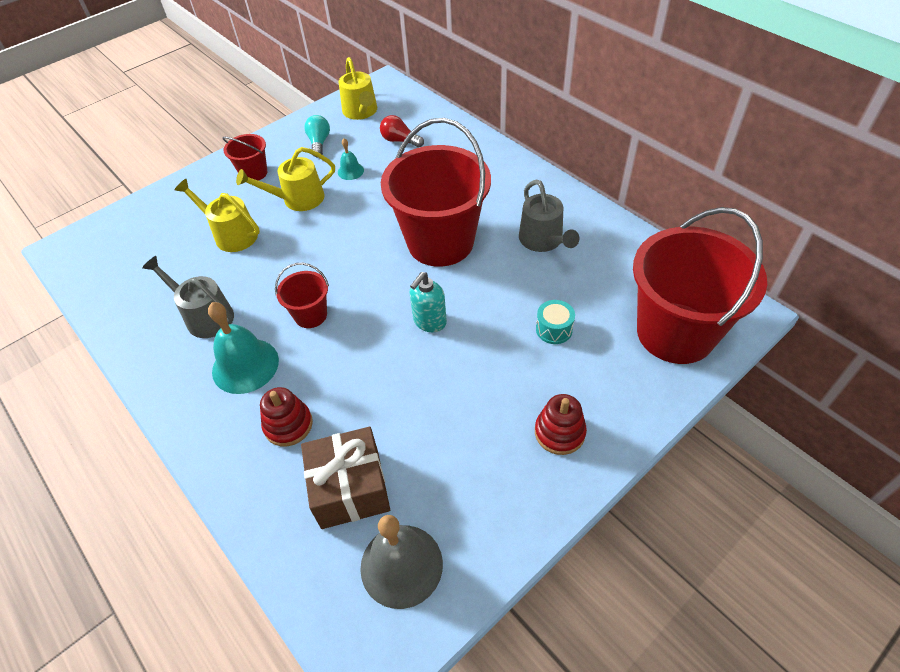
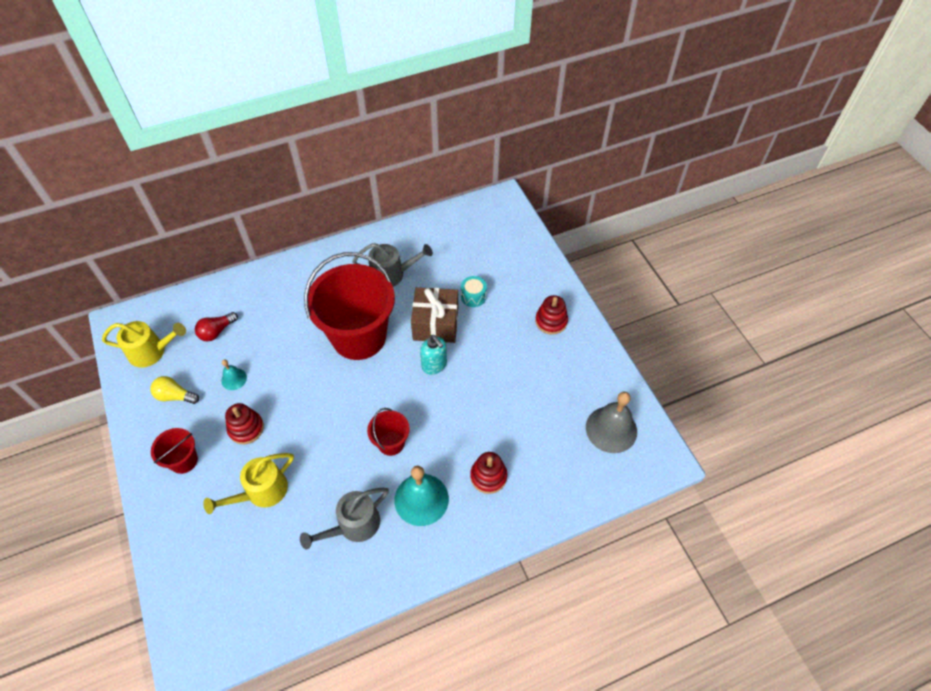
camera: 75 degrees left, 5 degrees up
(298, 199) = (246, 428): yellow watering can -> red stacking toy
(319, 143) = (175, 396): turquoise light bulb -> yellow light bulb
(350, 488) = (552, 446): brown gift -> brown gift (435, 324)
(675, 332) = (503, 237): red bucket -> none

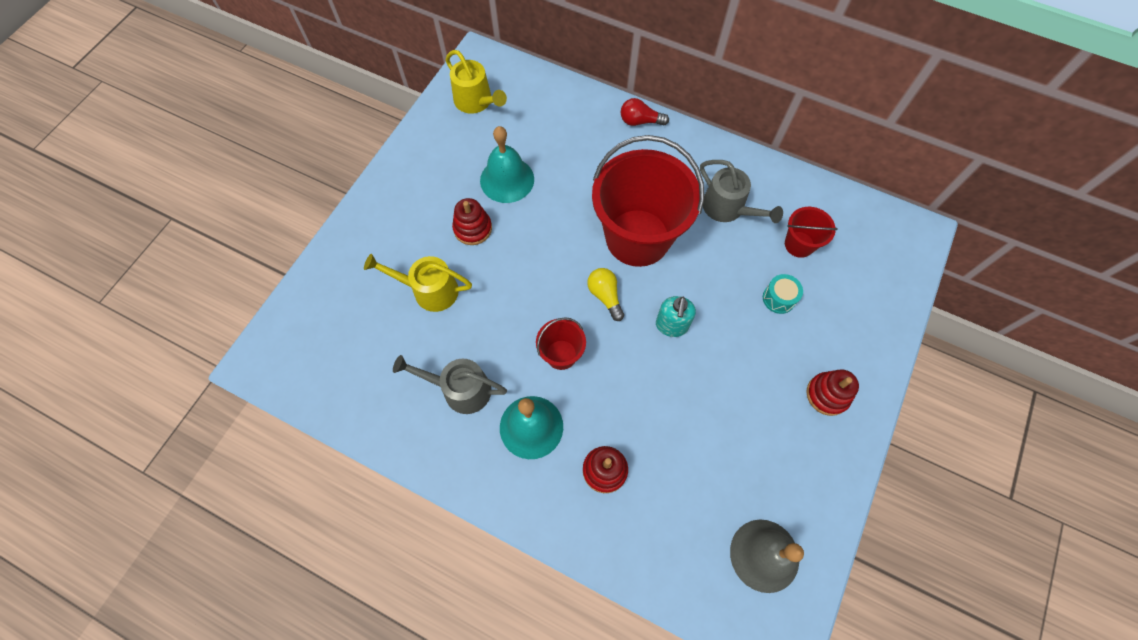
camera: 50 degrees right, 10 degrees up
(175, 396) = (454, 153): yellow light bulb -> yellow light bulb (605, 296)
(184, 460) = (407, 210): red bucket -> red bucket (799, 244)
(217, 331) = (536, 128): red light bulb -> red light bulb (640, 121)
(234, 379) = (507, 179): turquoise bell -> turquoise bell, size x1.96
(435, 324) = (715, 290): brown gift -> none

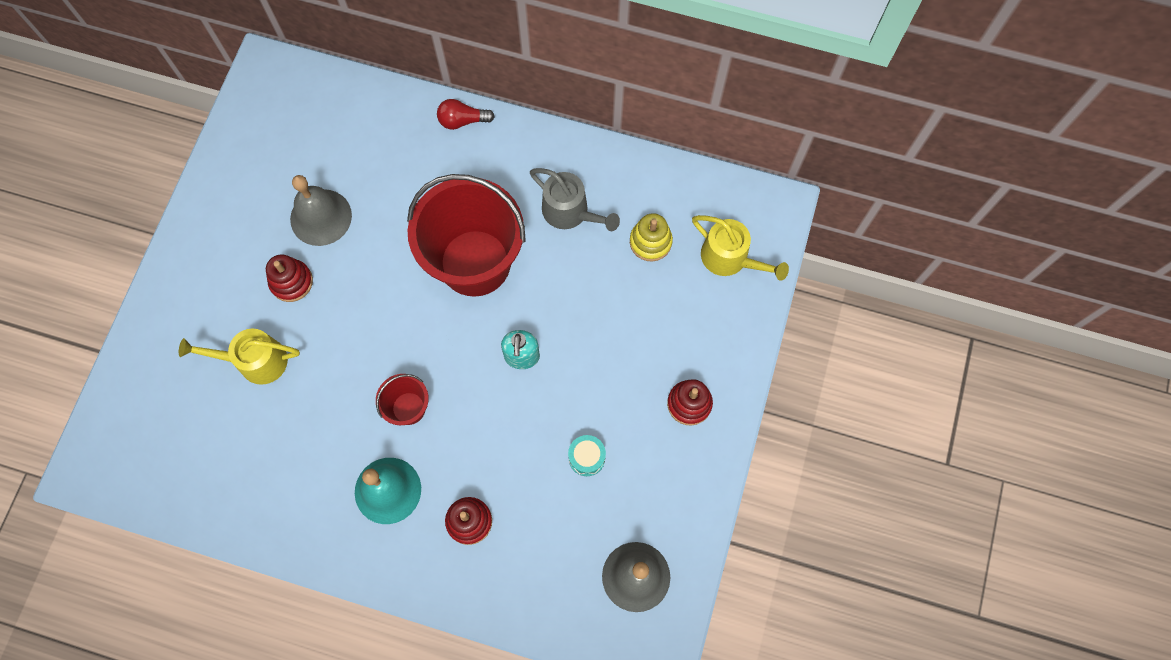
camera: 10 degrees left, 5 degrees up
(460, 389) = (307, 464): grey watering can -> none
(476, 101) = (270, 125): yellow watering can -> yellow watering can (730, 258)
(507, 179) = (321, 217): turquoise bell -> grey bell
(605, 296) = (447, 335): yellow light bulb -> none
(779, 298) = (632, 307): turquoise drum -> turquoise drum (586, 458)
(799, 244) = (650, 242): red bucket -> yellow stacking toy

